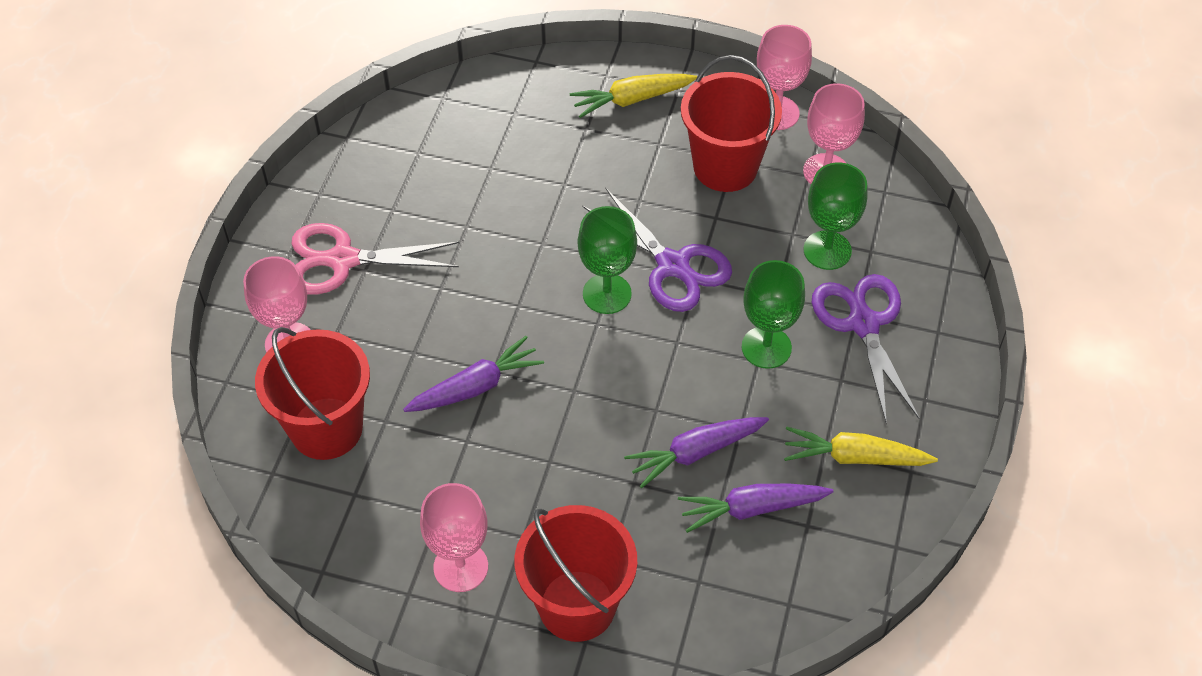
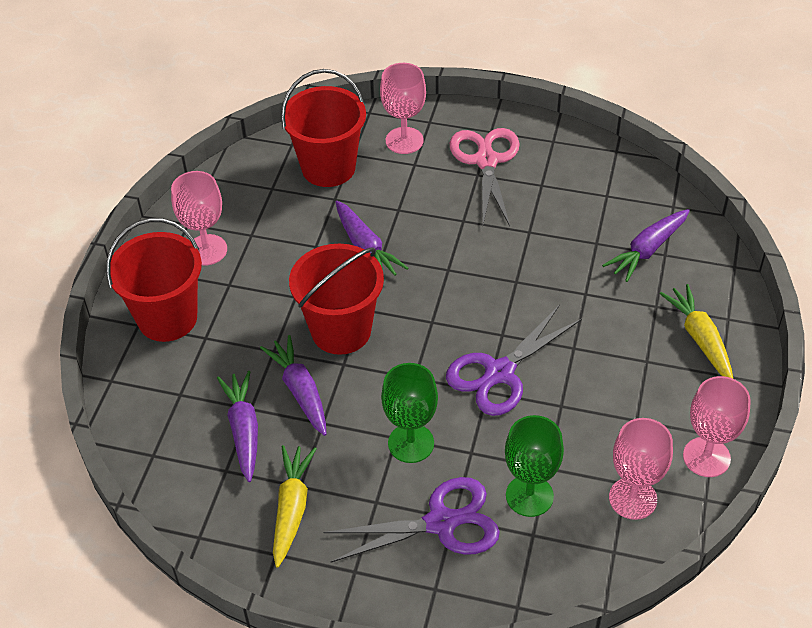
camera: 90 degrees right, 5 degrees down
(506, 126) = (647, 250): none -> purple carrot
(607, 294) = (464, 327): green goblet -> none
(725, 167) = (625, 413): red bucket -> red bucket (341, 330)

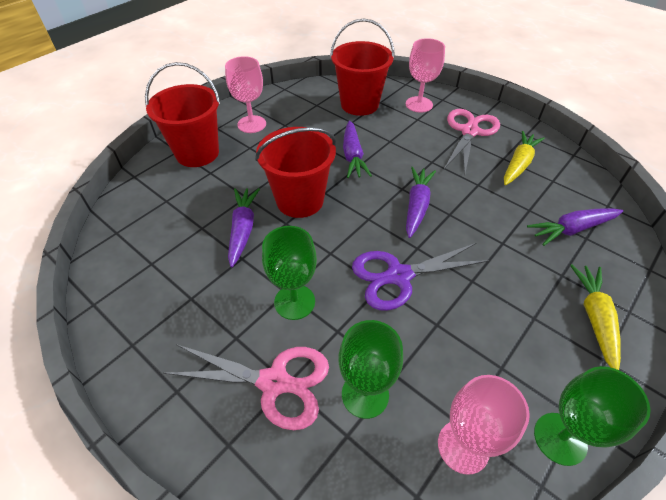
camera: 25 degrees right, 0 degrees up
(243, 430) = (185, 240): purple carrot -> purple carrot (417, 206)
(291, 509) = (171, 313): yellow carrot -> yellow carrot (518, 164)
(441, 523) = (274, 382): purple scissors -> pink scissors
(706, 457) = (560, 438): pink goblet -> green goblet

